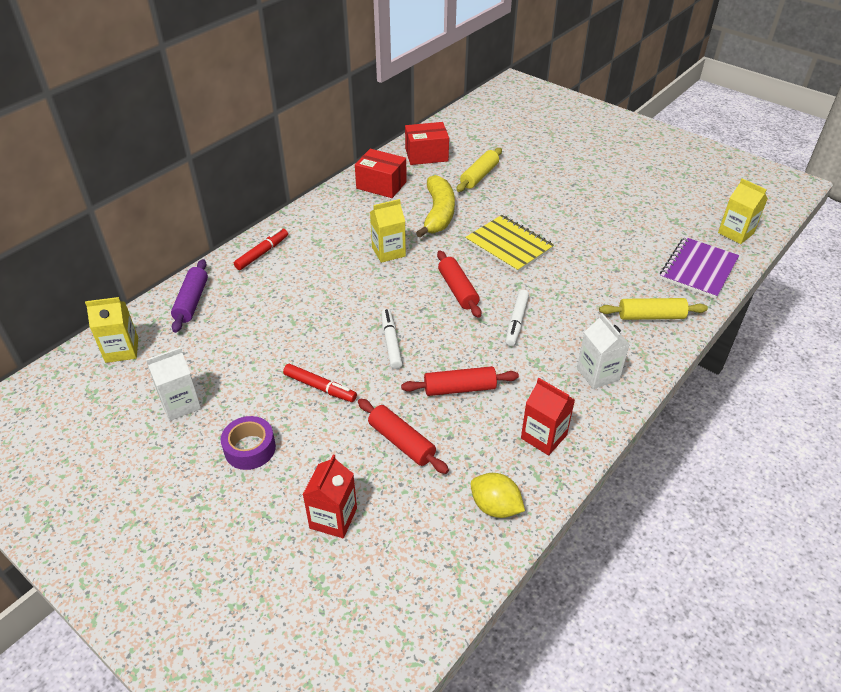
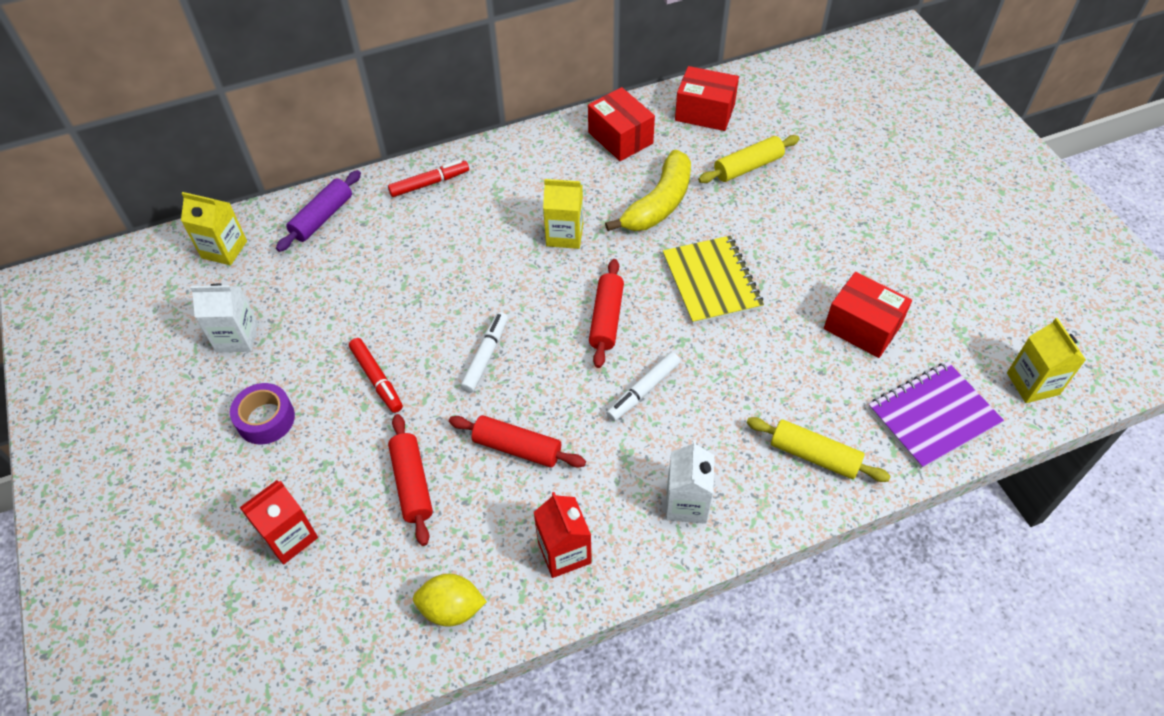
camera: 30 degrees right, 10 degrees up
(495, 507) = (452, 609): yellow lemon -> yellow lemon turned 60 degrees counterclockwise
(620, 238) = (862, 327): none -> red box

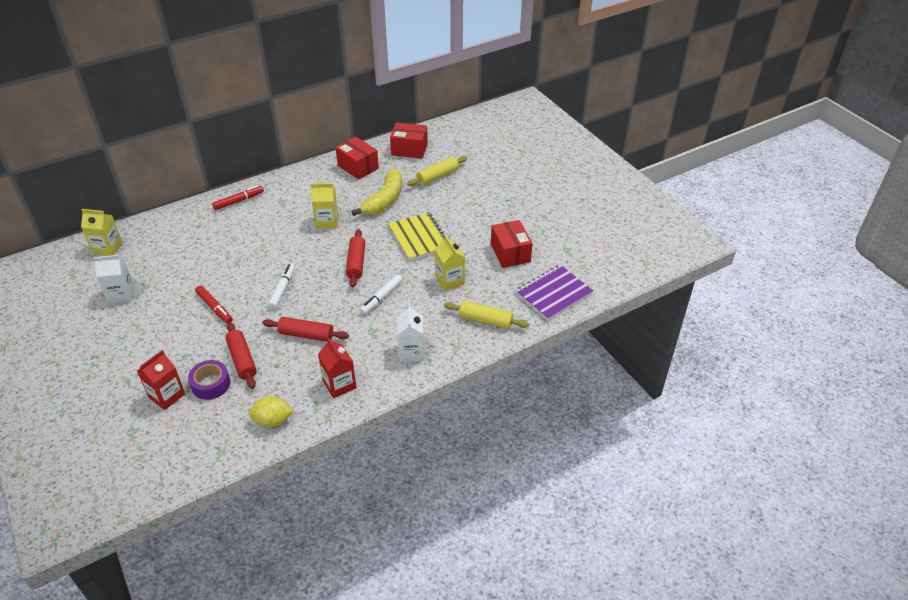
camera: 10 degrees left, 10 degrees down
(266, 419) = (145, 336): purple tape -> purple tape (211, 384)
(322, 218) = (171, 225): purple rolling pin -> none
(862, 327) = (510, 253): red box -> red box turned 45 degrees clockwise
(1032, 383) = (610, 272): yellow carton -> yellow carton (449, 280)

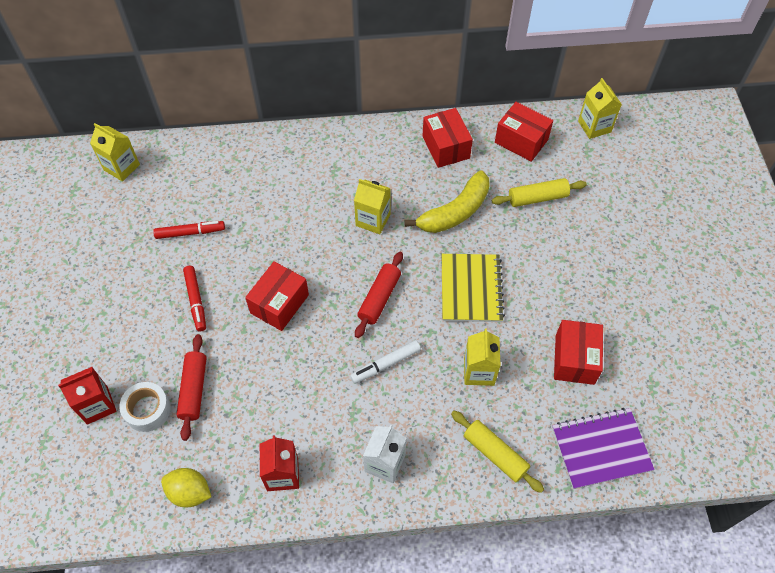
camera: 25 degrees right, 15 degrees up
(121, 294) = (109, 240): white carton -> none
(211, 384) = (147, 410): purple tape -> white tape
(239, 201) = (286, 150): red marker -> red marker (190, 232)
(282, 289) = (279, 304): white marker -> red box
(306, 334) = (277, 383): red rolling pin -> none
(455, 129) = (594, 126): none -> yellow carton

